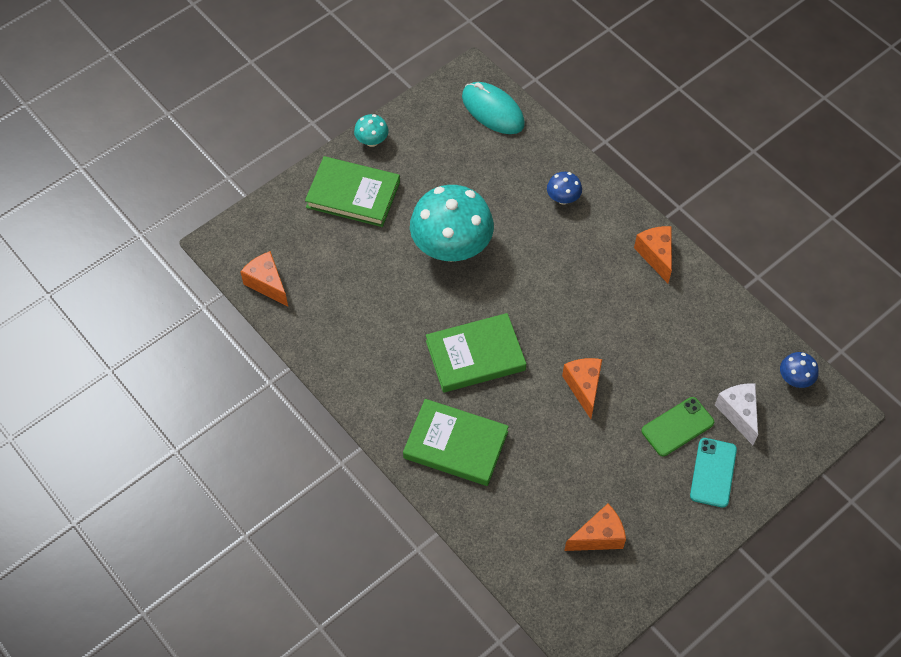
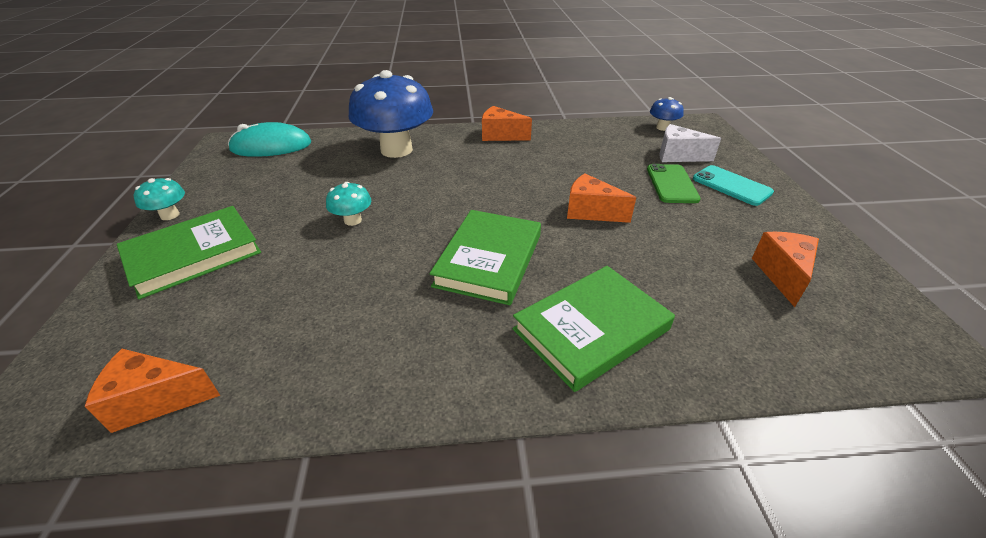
camera: 55 degrees left, 20 degrees down
(451, 247) = (353, 220): turquoise mushroom -> turquoise mushroom, size x0.44
(563, 198) = (396, 150): blue mushroom -> blue mushroom, size x2.29

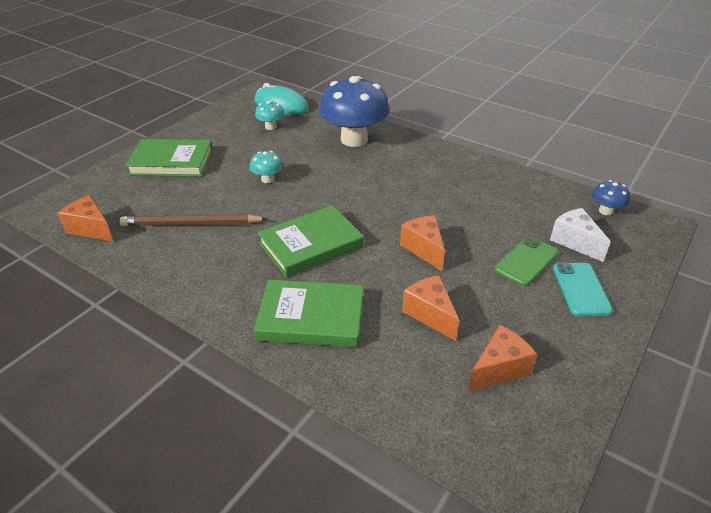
camera: 40 degrees right, 0 degrees up
(170, 215) = (184, 132): turquoise mushroom -> turquoise mushroom (270, 127)
(317, 311) = (191, 224): none -> brown pencil
(500, 135) = (445, 158): orange cheese -> orange cheese (430, 314)

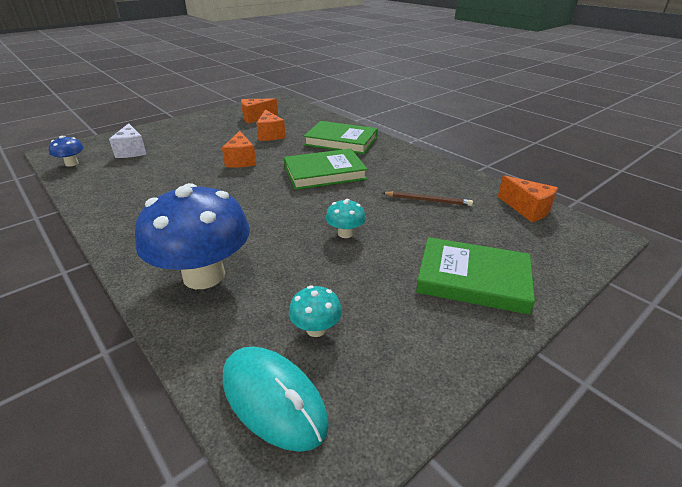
camera: 165 degrees left, 5 degrees down
(191, 224) = (428, 200): brown pencil -> brown pencil, size x0.64
(526, 261) = (181, 147): green phone -> none
(581, 289) = (170, 133): turquoise phone -> none

